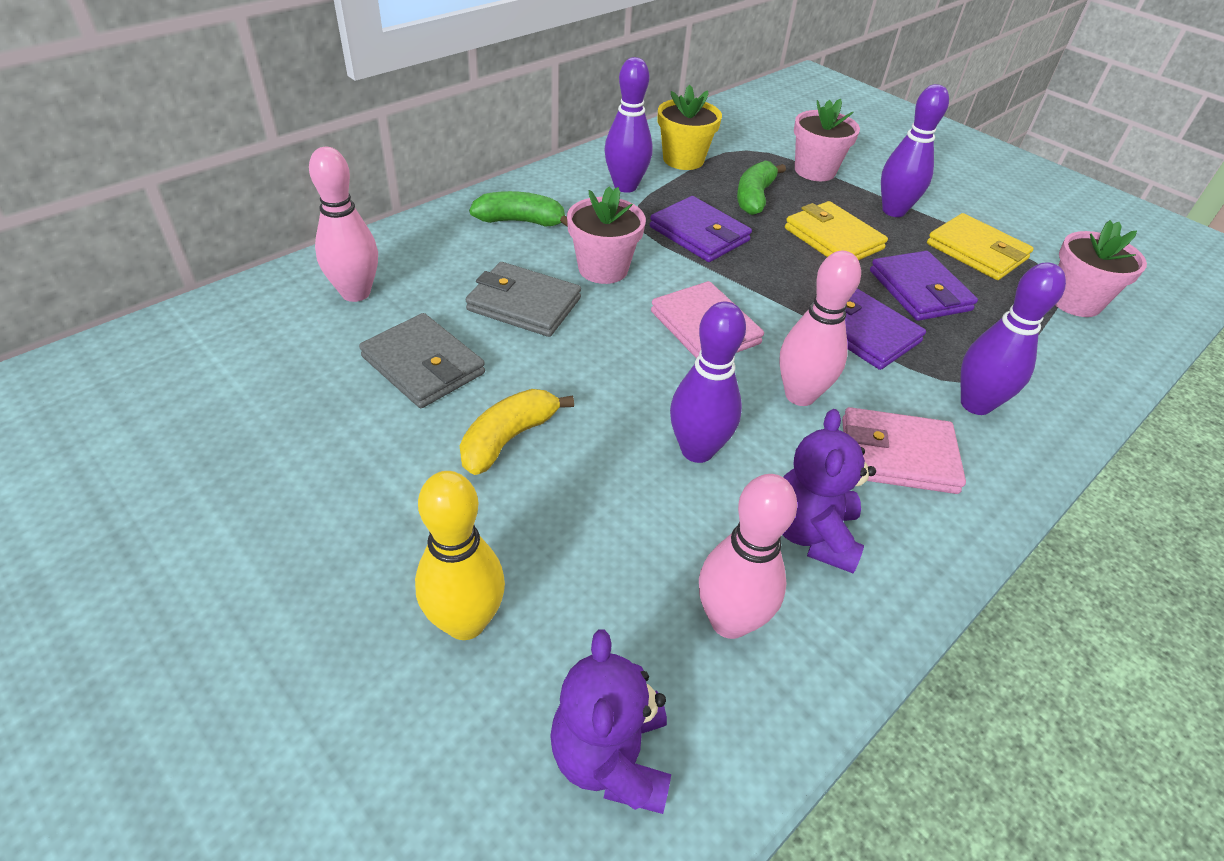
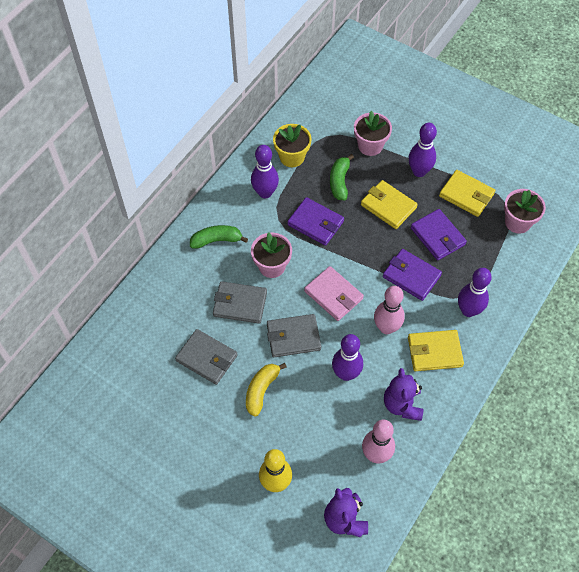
camera: 10 degrees left, 15 degrees up
(356, 293) = (153, 320): pink bowling pin -> none
(607, 370) = (293, 337): none -> grey wallet
(897, 455) = (434, 352): pink wallet -> yellow wallet

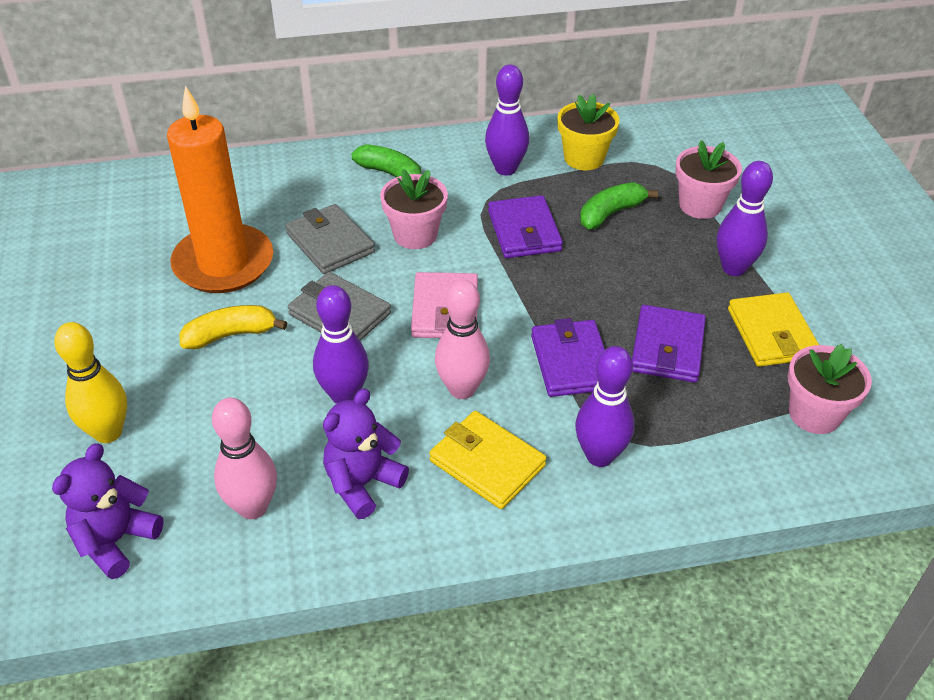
camera: 45 degrees right, 15 degrees down
(206, 358) = (223, 263): grey wallet -> orange candle
(388, 206) = (641, 274): yellow wallet -> none

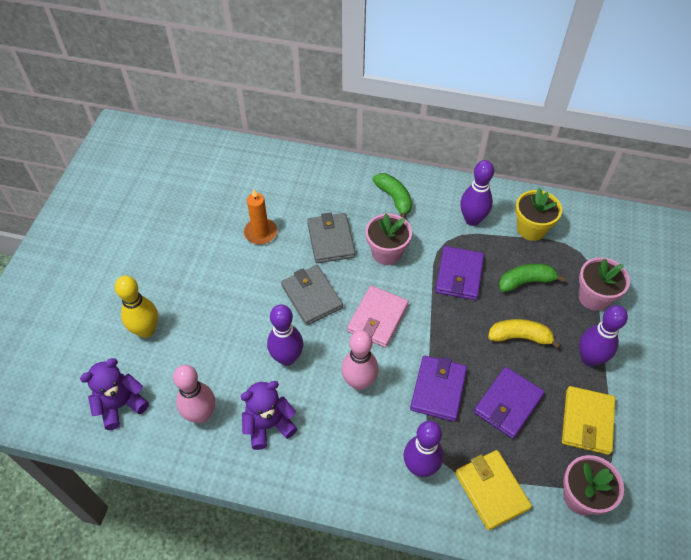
camera: 25 degrees right, 10 degrees up
(223, 263) = (260, 233): orange candle -> orange candle, size x0.51
(230, 335) = (241, 288): yellow banana -> yellow banana (519, 337)
(487, 463) = (348, 442): yellow wallet -> yellow wallet (491, 490)

